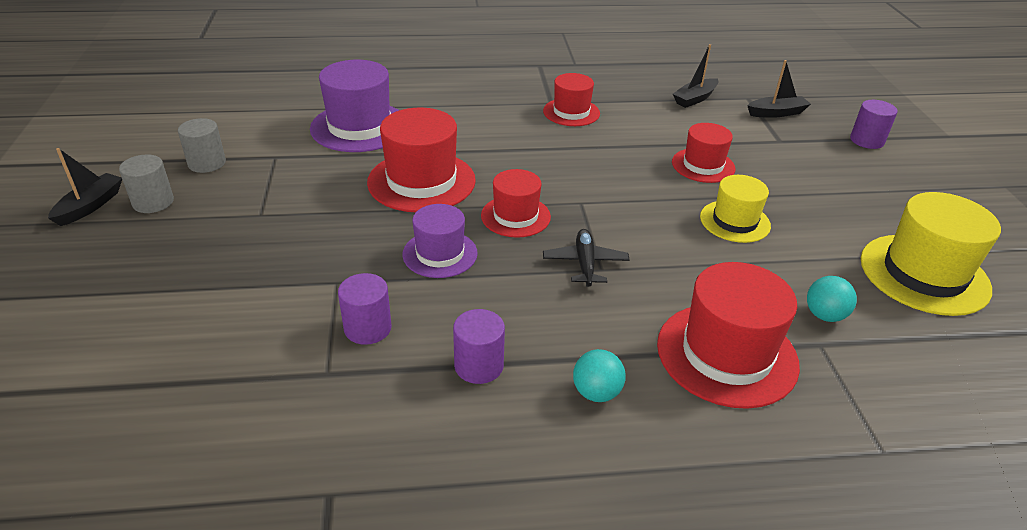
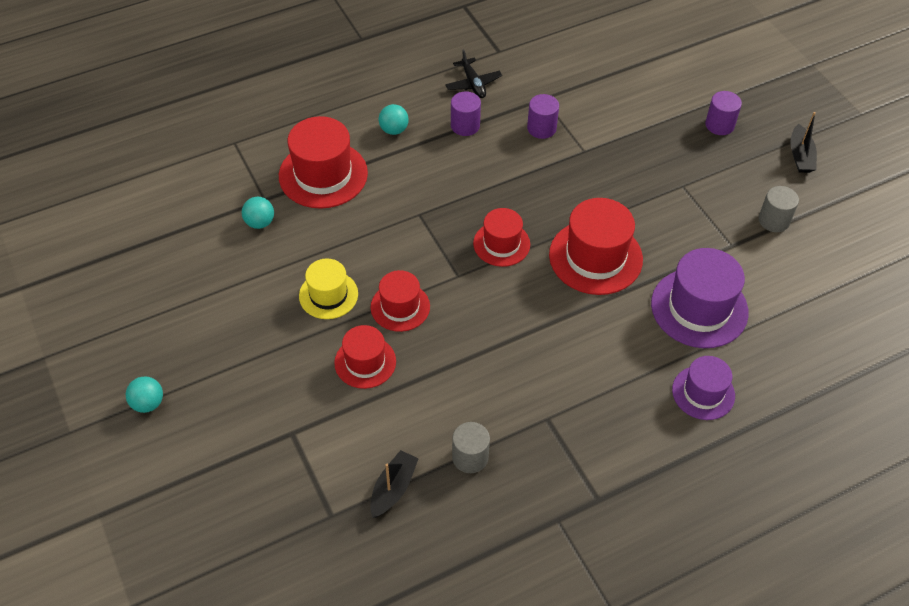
camera: 160 degrees right, 15 degrees up
(153, 202) = (765, 172): grey cylinder -> grey cylinder (470, 457)
(440, 254) = (535, 192): purple hat -> purple hat (703, 392)
(571, 112) = (518, 407): red hat -> red hat (400, 307)
(585, 264) = (432, 215): black plane -> black plane (473, 84)
(776, 113) = (296, 491): black boat -> none
(867, 140) = (197, 468): purple cylinder -> purple cylinder (719, 125)
(924, 274) = (180, 284): yellow hat -> none
(929, 187) = (148, 403): none -> turquoise ball

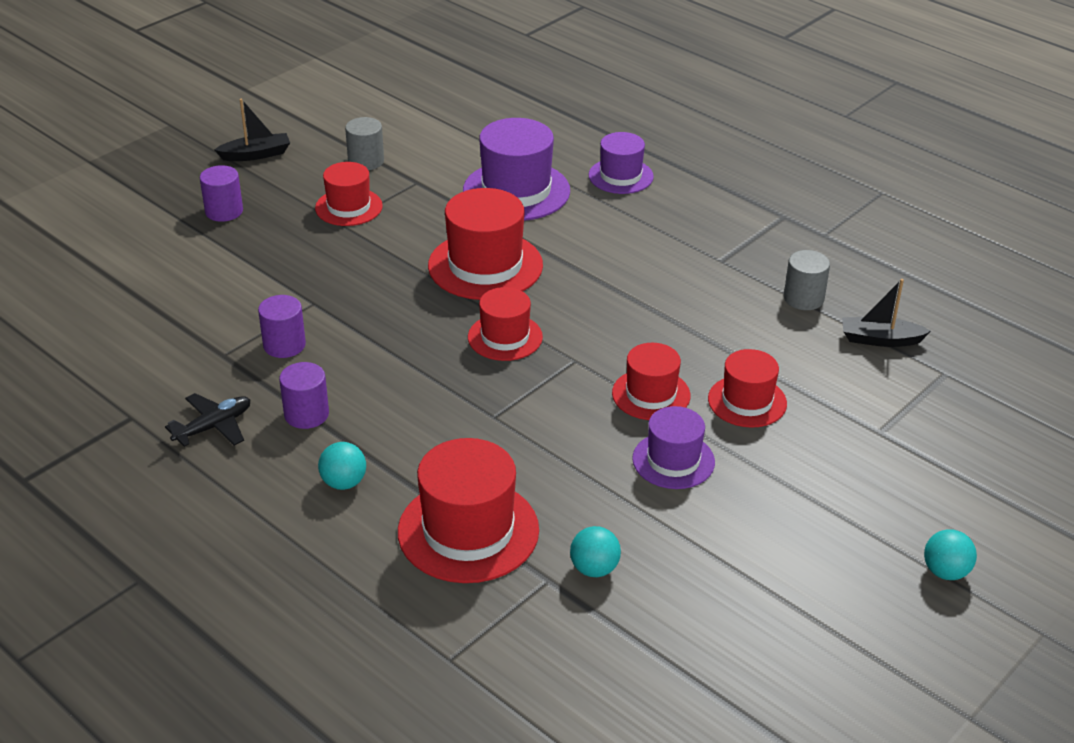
camera: 110 degrees left, 15 degrees down
(328, 295) = (673, 460): yellow hat -> purple hat
(705, 195) = (349, 207): none -> red hat

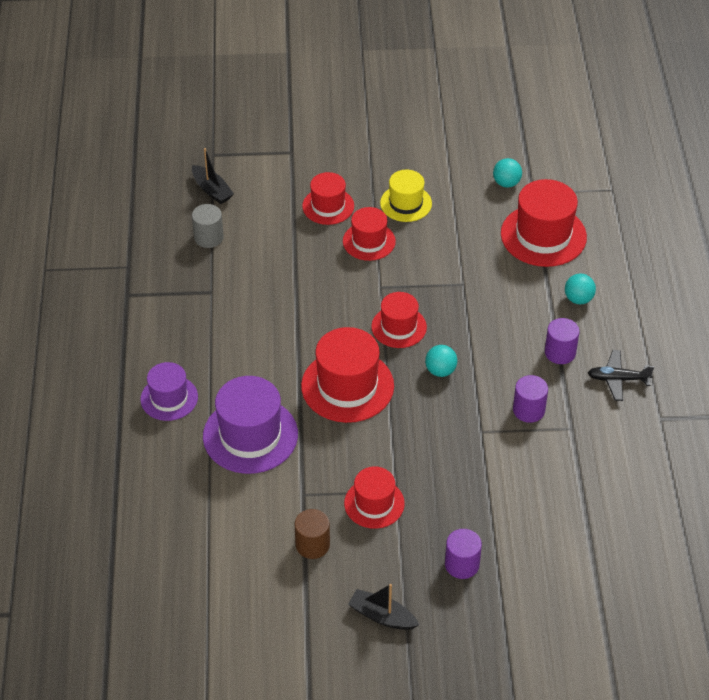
camera: 135 degrees left, 10 degrees up
(366, 161) = (312, 545): grey cylinder -> brown cylinder
(673, 460) = (406, 203): purple hat -> yellow hat
(945, 572) = (362, 89): turquoise ball -> turquoise ball (440, 371)

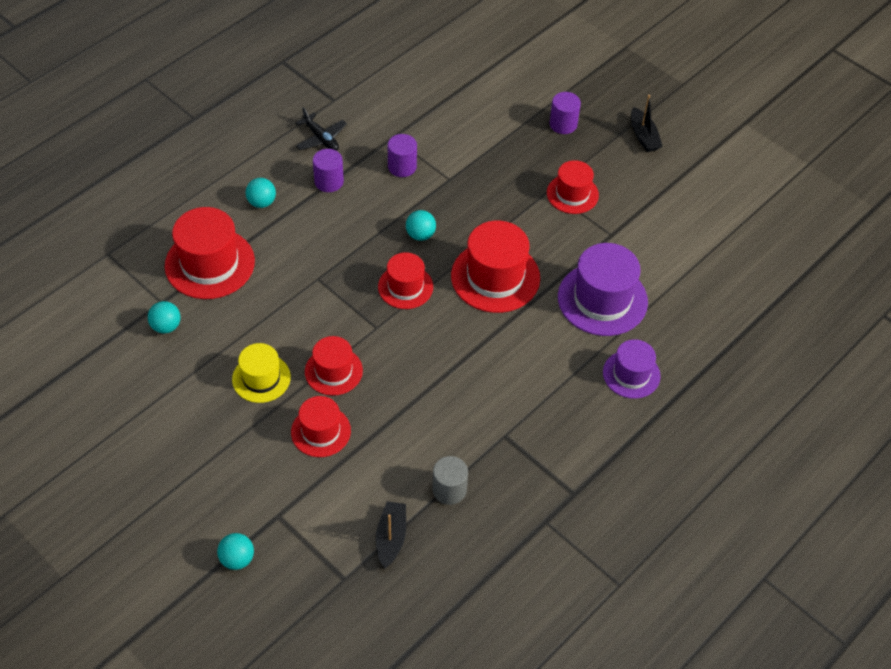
camera: 135 degrees left, 5 degrees up
(284, 120) = (237, 559): none -> turquoise ball
(312, 545) = (640, 202): brown cylinder -> none

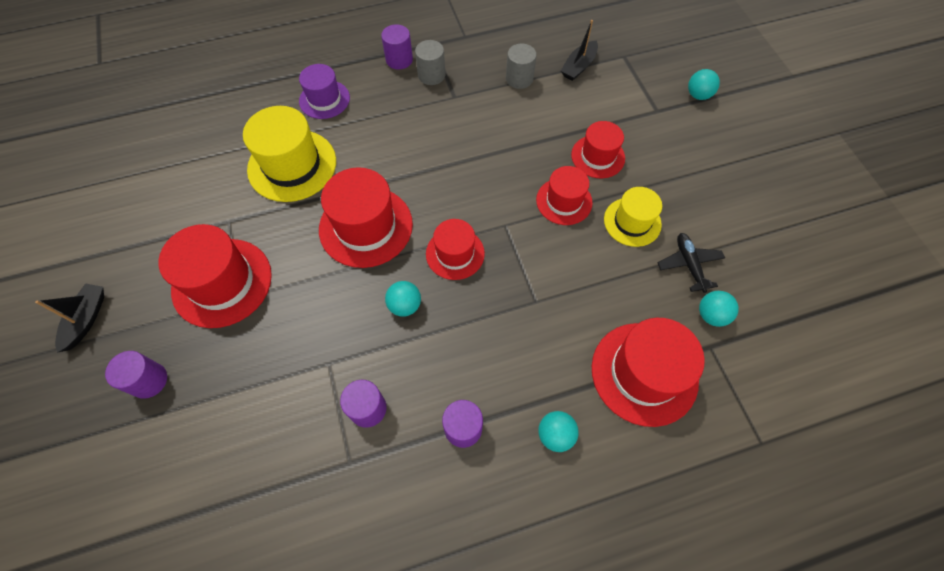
camera: 150 degrees left, 10 degrees up
(321, 138) = (438, 508): black plane -> black plane (689, 264)
(546, 451) = (431, 75): none -> grey cylinder
(572, 194) = (222, 282): red hat -> red hat, size x1.63
(594, 455) = (399, 60): none -> purple cylinder
(602, 299) = (292, 165): purple hat -> yellow hat

